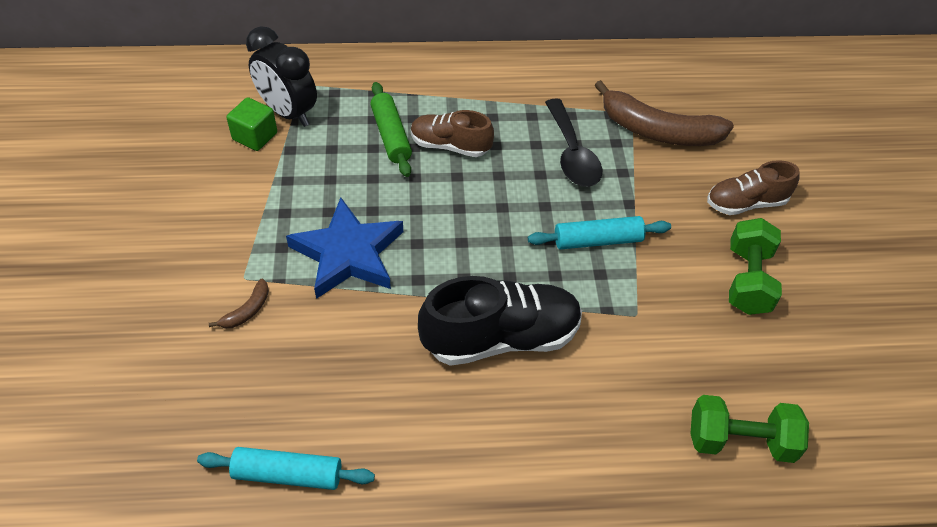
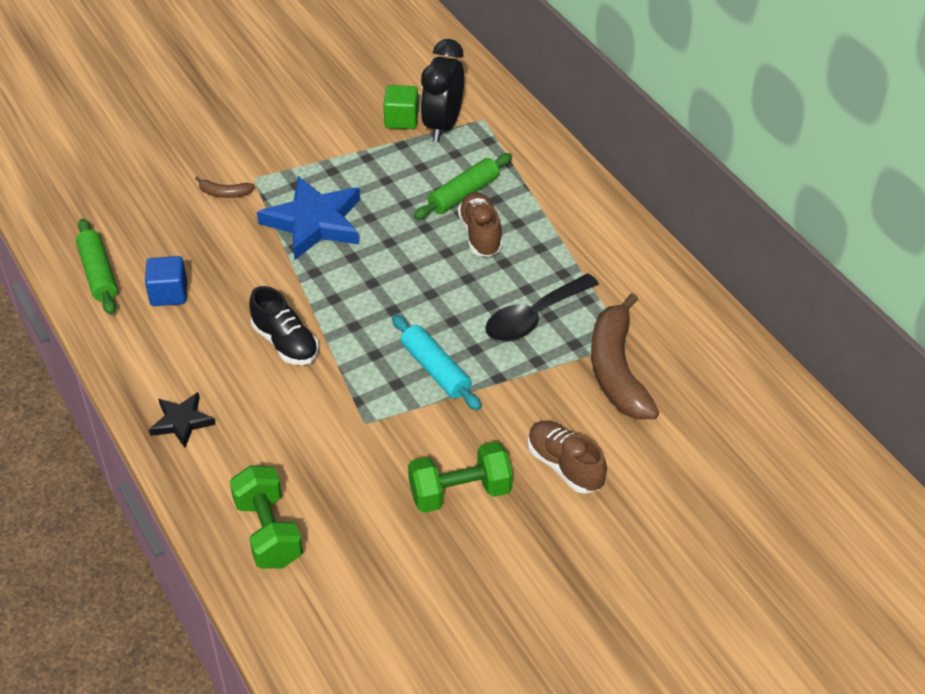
camera: 65 degrees right, 5 degrees down
(288, 474) = (98, 274): turquoise rolling pin -> green rolling pin
(366, 415) = (169, 293): none -> blue cube
(501, 338) = (285, 343): black shoe -> black shoe, size x0.61
(562, 467) = (182, 422): none -> black star

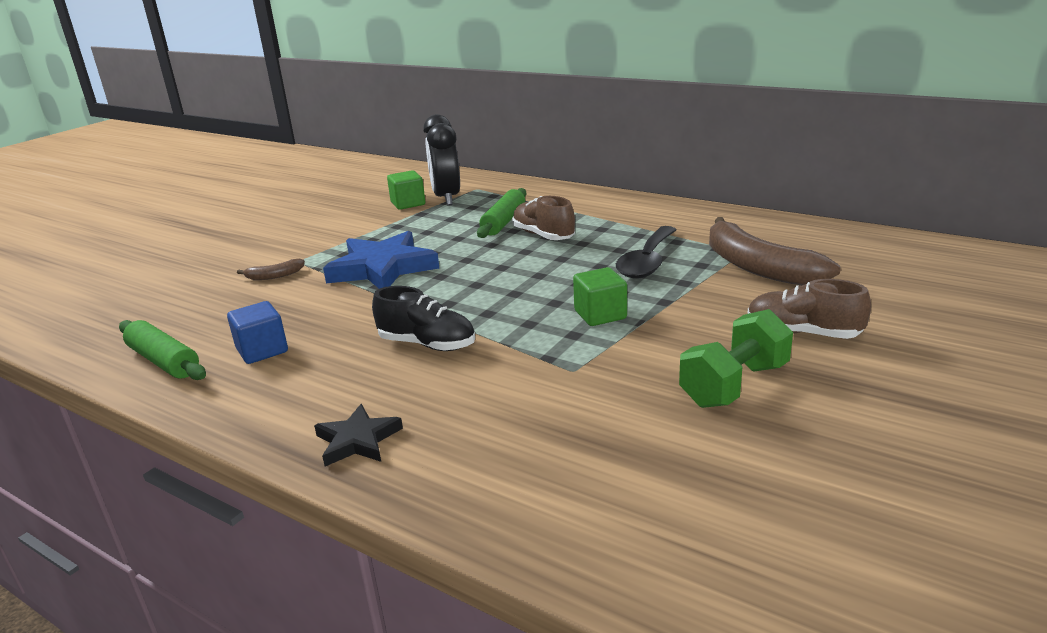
camera: 25 degrees left, 20 degrees down
(268, 532) = (563, 498): green dumbbell -> none
(435, 370) = (600, 315): turquoise rolling pin -> green cube

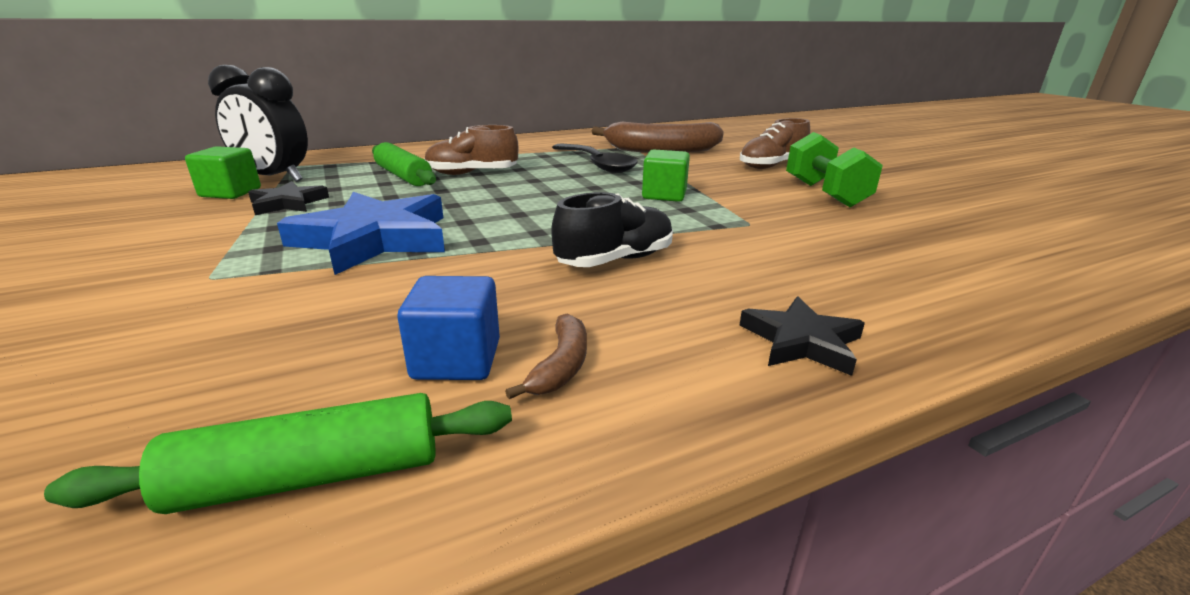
camera: 60 degrees left, 0 degrees up
(274, 276) = (213, 302): brown banana -> brown banana (561, 366)
(410, 223) = (288, 203): none -> black star

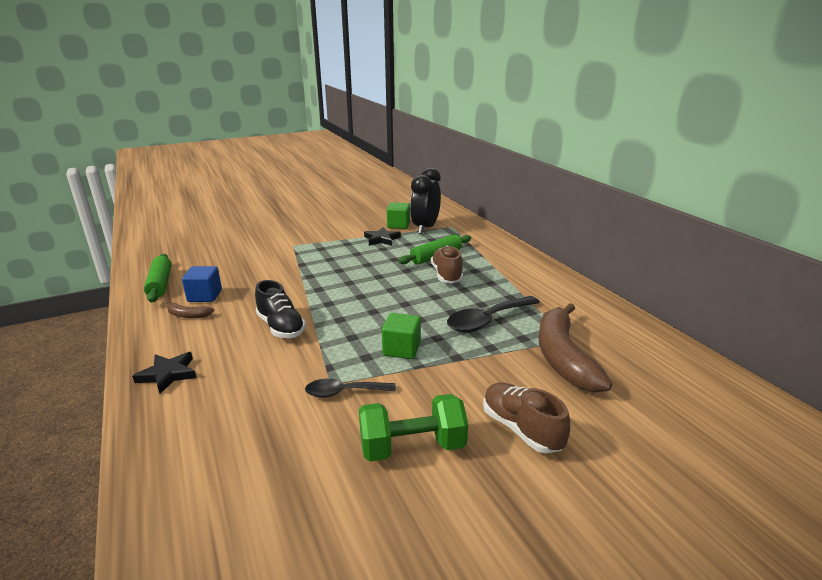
camera: 90 degrees right, 0 degrees up
(374, 239) = (327, 265): blue star -> none
(764, 217) = (343, 392): none -> black spoon

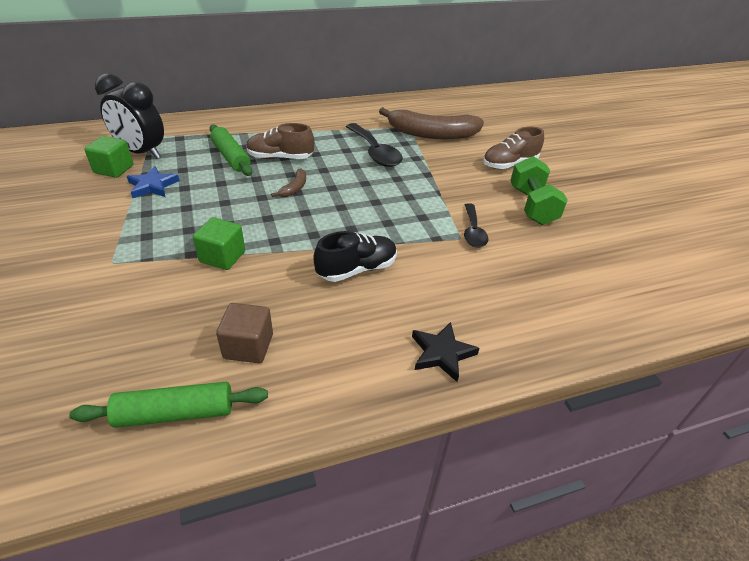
camera: 85 degrees left, 15 degrees up
(188, 315) = (302, 357): brown banana -> brown banana (294, 188)
(205, 296) = (248, 346): blue cube -> brown cube
(382, 239) = (152, 186): black star -> blue star
(401, 349) = (412, 198): green cube -> green cube (222, 257)

